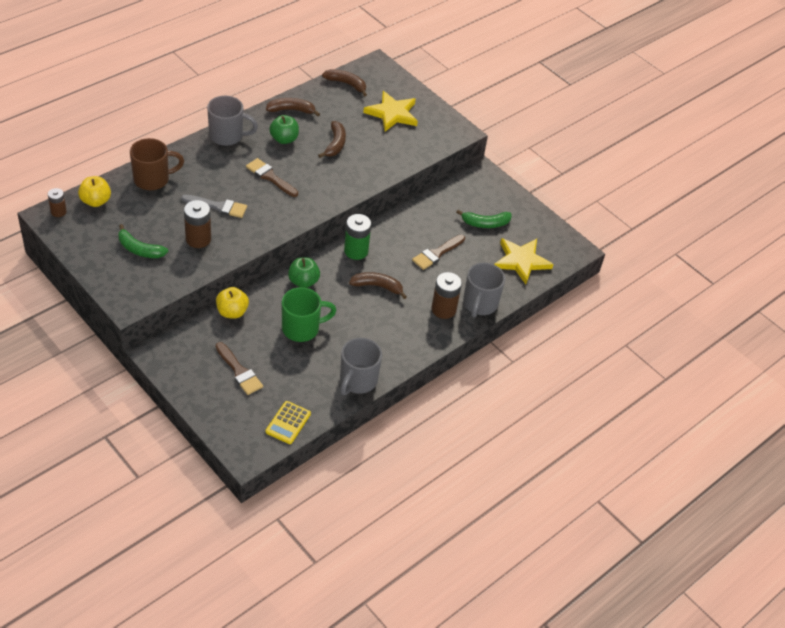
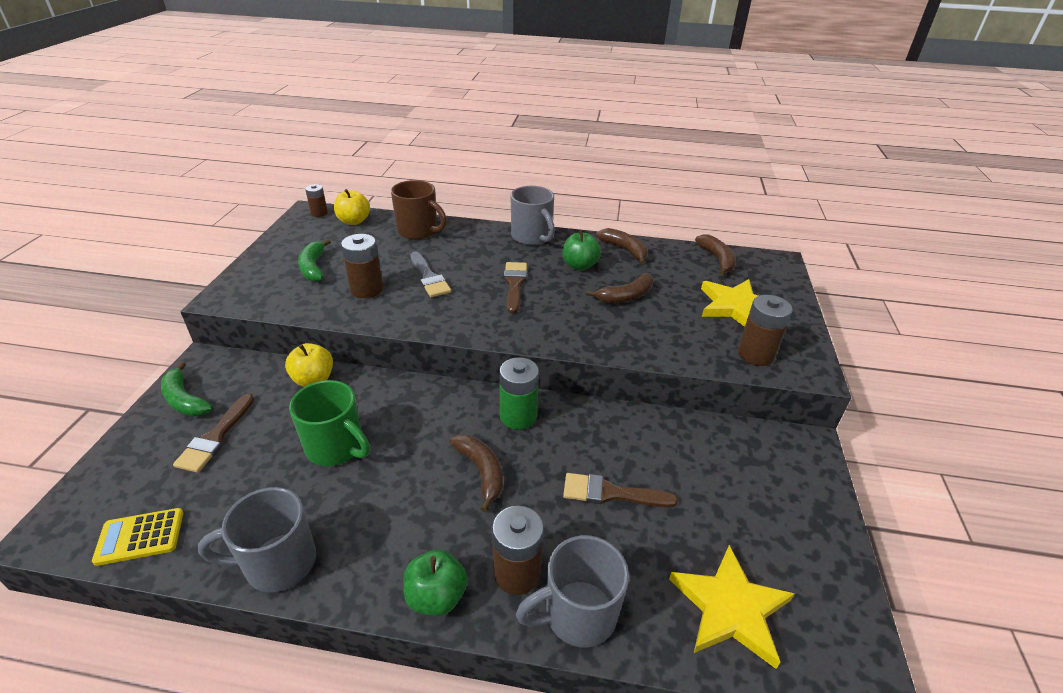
camera: 55 degrees right, 10 degrees down
(303, 281) = (418, 404): green apple -> green apple (436, 596)
(431, 138) = (755, 354): none -> brown battery
(485, 223) = (734, 509): green banana -> green banana (184, 400)

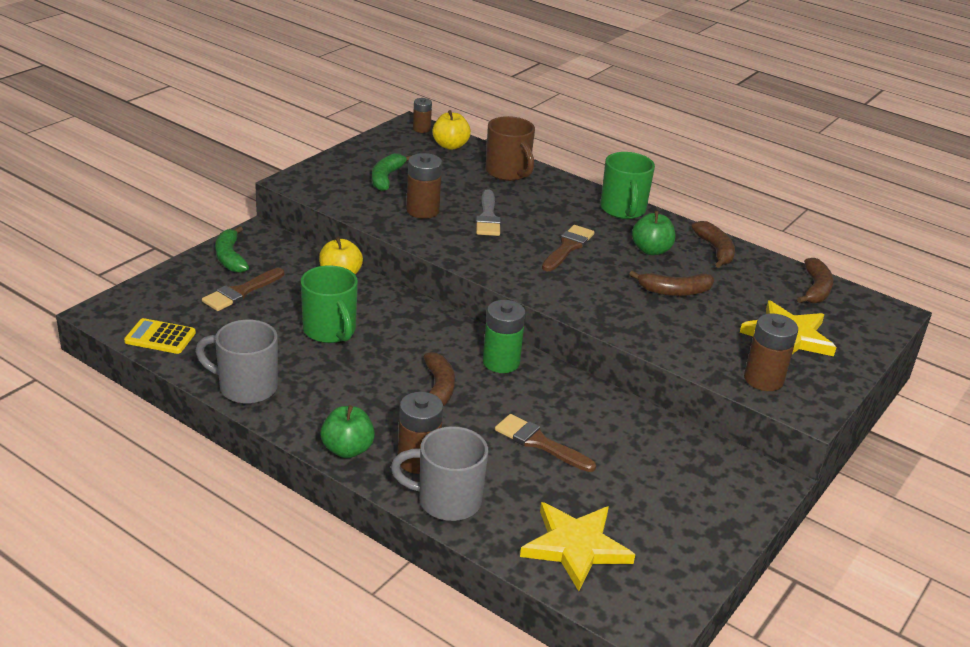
camera: 25 degrees right, 5 degrees down
(532, 237) = (623, 210): grey mug -> green mug

